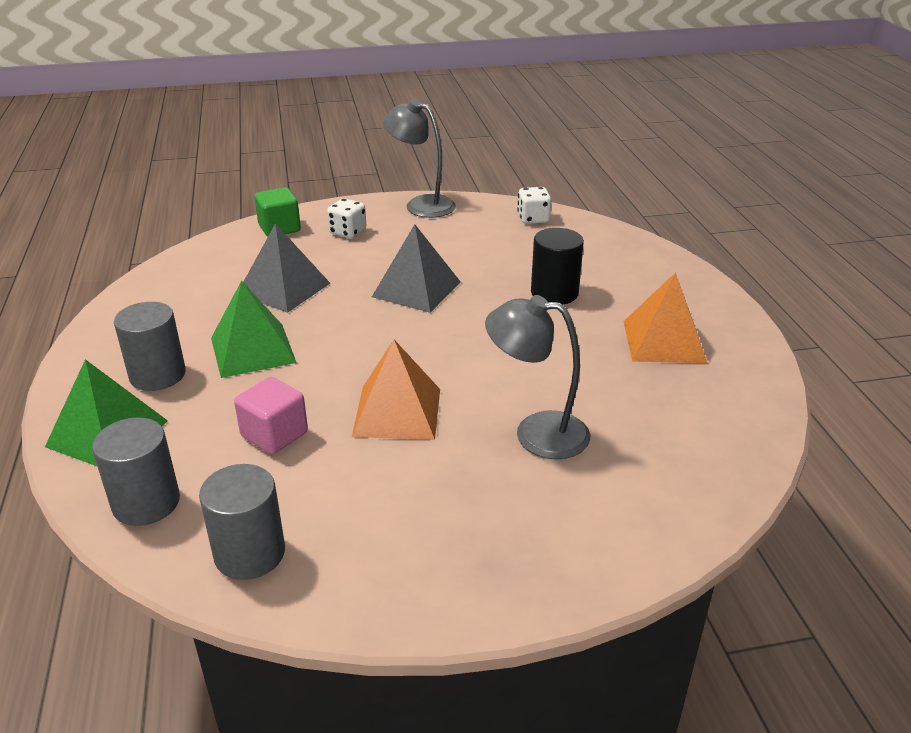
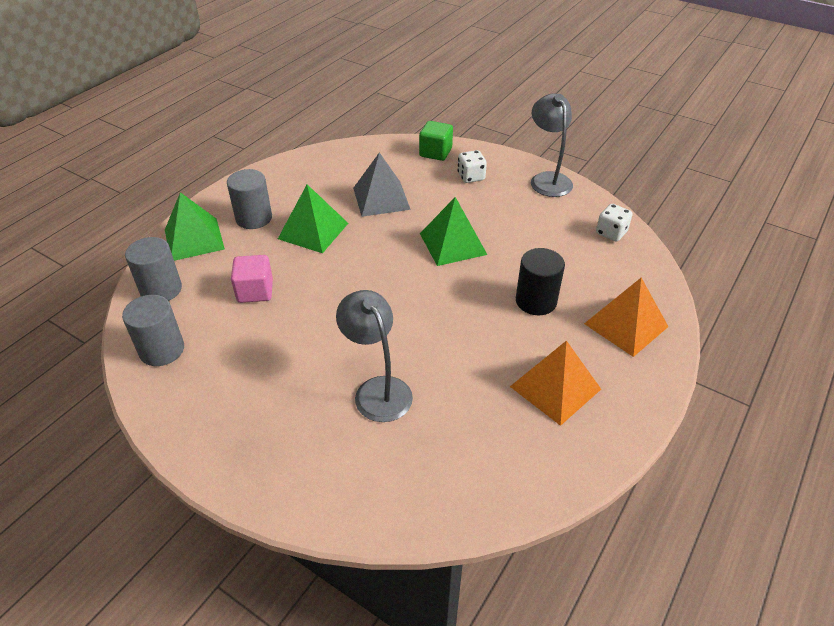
camera: 45 degrees right, 10 degrees up
(397, 412) = (327, 320): orange pyramid -> orange pyramid (626, 325)
(416, 289) = (452, 243): grey pyramid -> green pyramid

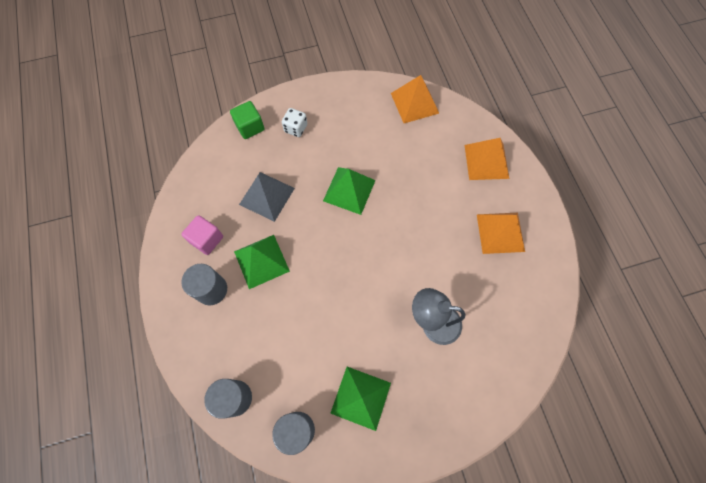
camera: 50 degrees left, 25 degrees up
(194, 239) = (198, 344): green pyramid -> green pyramid (360, 397)
(255, 291) = (290, 337): pink cube -> pink cube (207, 239)
(536, 301) = (434, 188): black cylinder -> none
(547, 179) = (339, 90): grey lamp -> none
(611, 233) = (414, 103): white dice -> orange pyramid

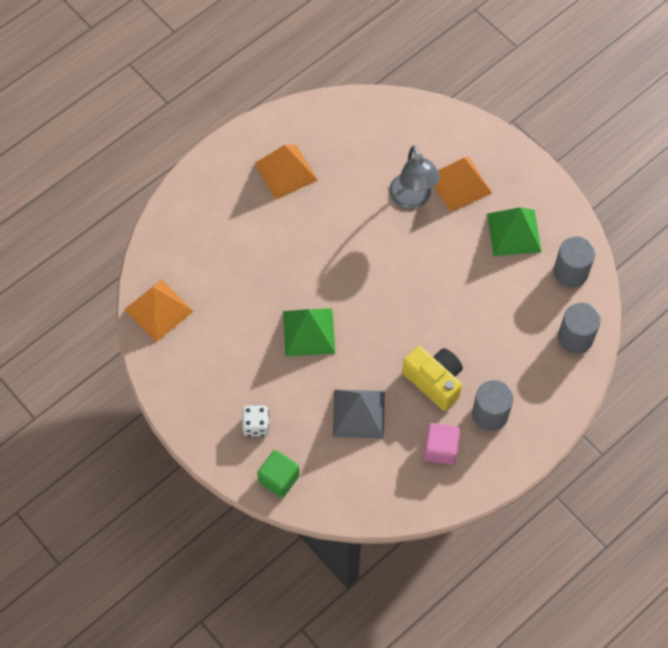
camera: 115 degrees left, 5 degrees down
(261, 261) = (434, 381): green pyramid -> yellow camera
(486, 161) = (205, 210): orange pyramid -> orange pyramid (459, 184)

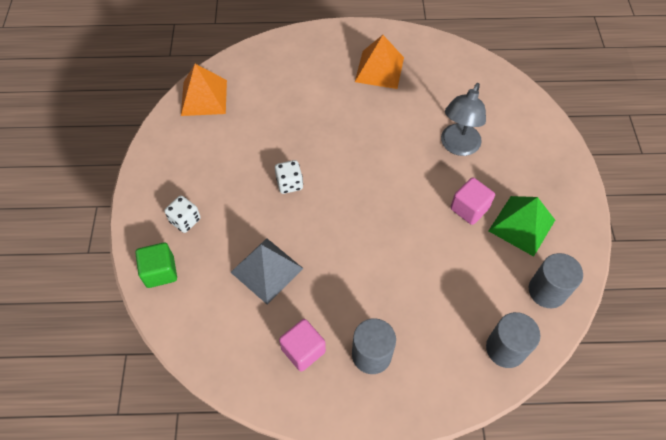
camera: 40 degrees right, 5 degrees down
(309, 332) = (289, 184): green pyramid -> white dice
(434, 381) = (350, 291): yellow camera -> none
(459, 184) = (506, 160): orange pyramid -> none
(465, 248) = (469, 208): none -> pink cube

